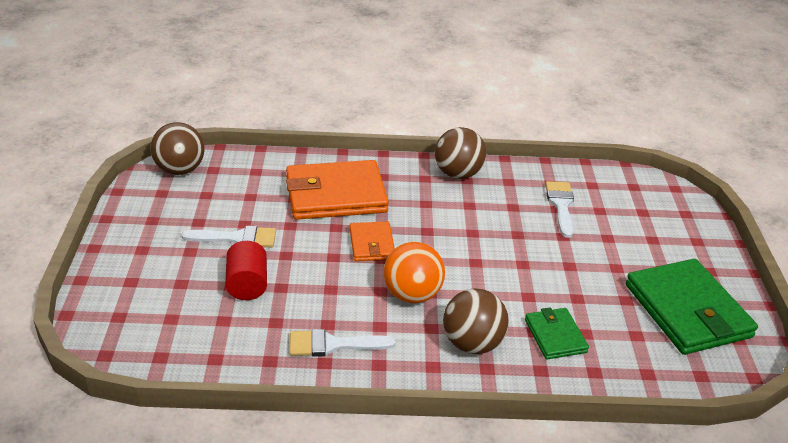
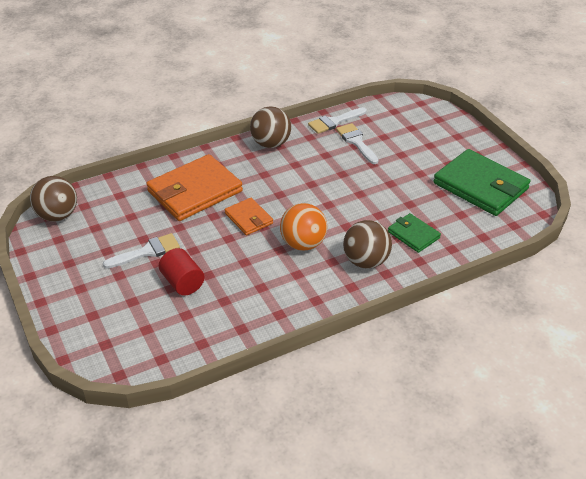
camera: 25 degrees left, 5 degrees up
(333, 345) = (276, 300): white brush -> white brush (334, 122)

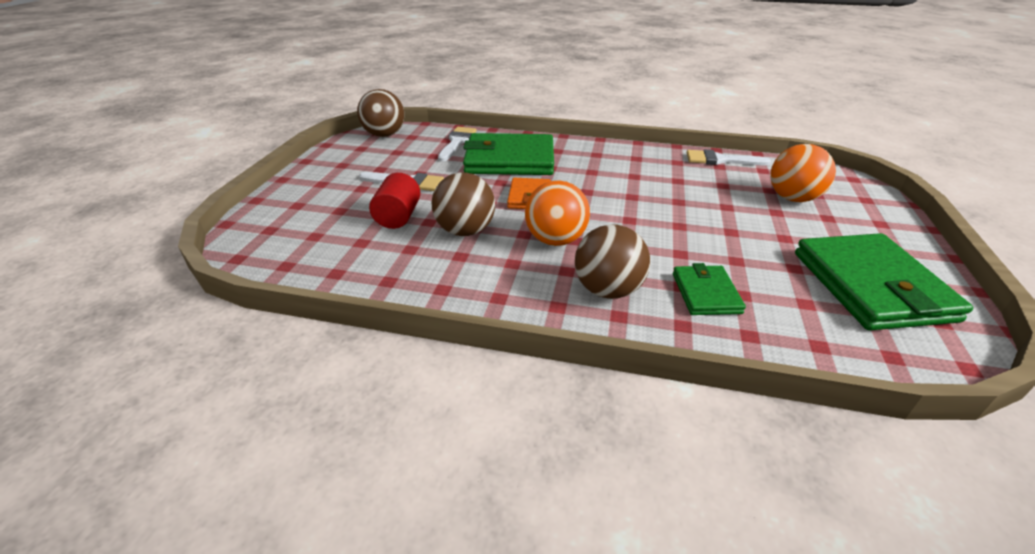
camera: 40 degrees right, 5 degrees down
(194, 191) = (509, 160): orange wallet -> green wallet
(271, 143) = (628, 153): brown ball -> brown ball (465, 231)
(356, 142) = (728, 183): white brush -> white brush (457, 142)
(401, 138) = (792, 198): none -> orange ball

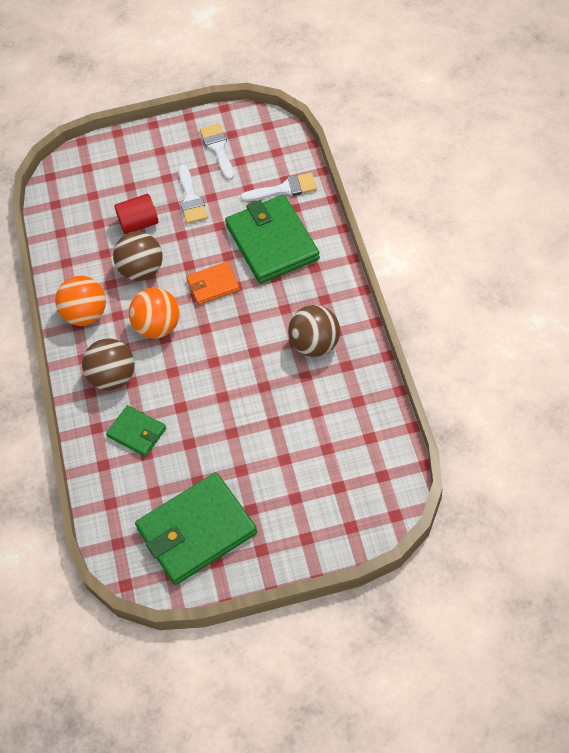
camera: 70 degrees right, 20 degrees up
(384, 135) = (267, 132): brown ball -> brown ball (315, 345)
(706, 293) = (137, 432): green wallet -> green wallet turned 60 degrees clockwise
(720, 160) = (372, 399): white brush -> white brush (218, 148)
(792, 198) = (319, 468): orange ball -> orange ball (86, 315)

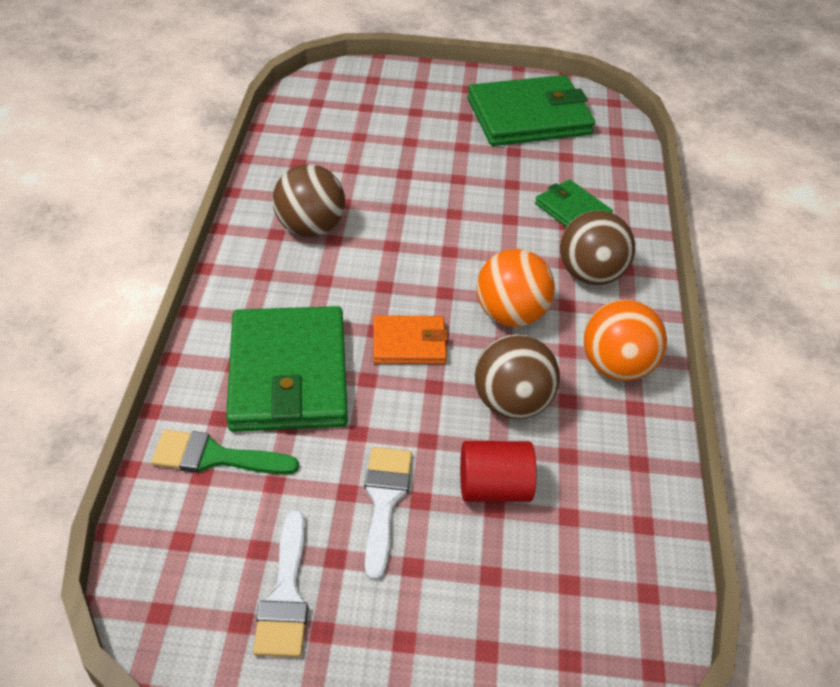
camera: 170 degrees left, 10 degrees down
(284, 189) = (215, 457): white brush -> green brush

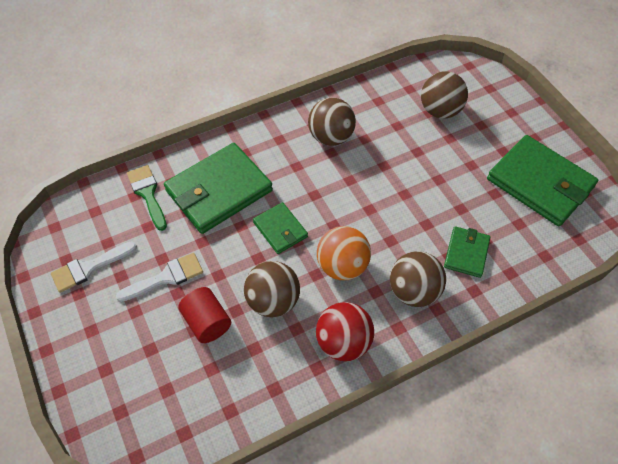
camera: 60 degrees right, 10 degrees up
(365, 127) = (440, 111): none -> brown ball
(409, 343) = (280, 230): orange wallet -> green wallet
(616, 366) = (343, 342): orange ball -> red ball

